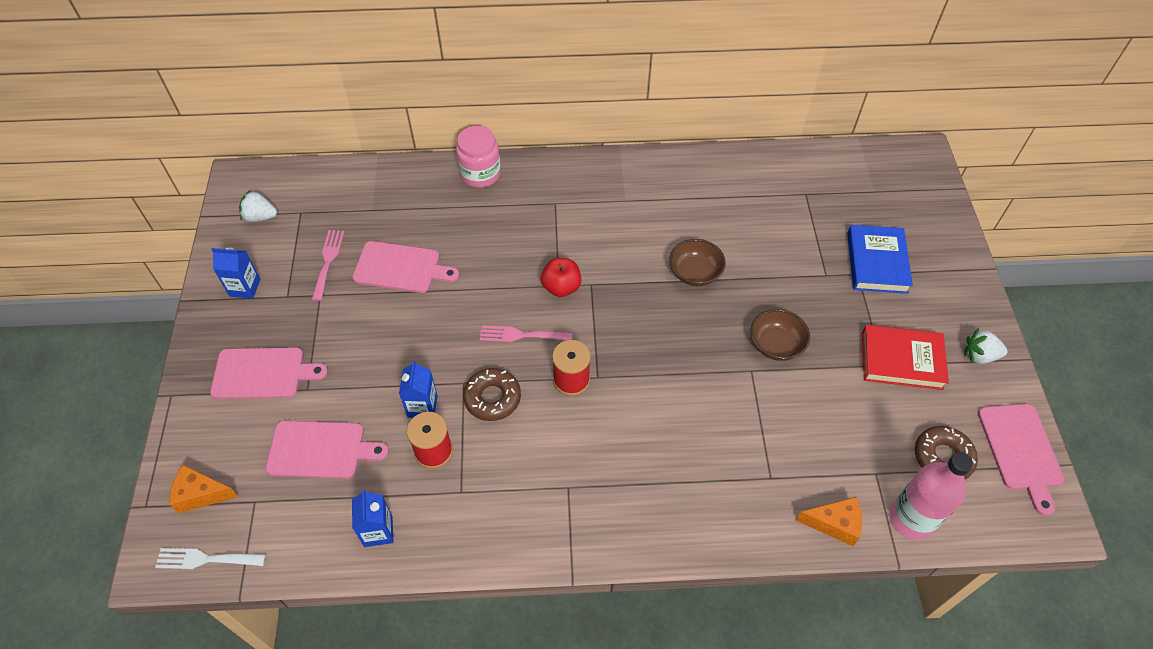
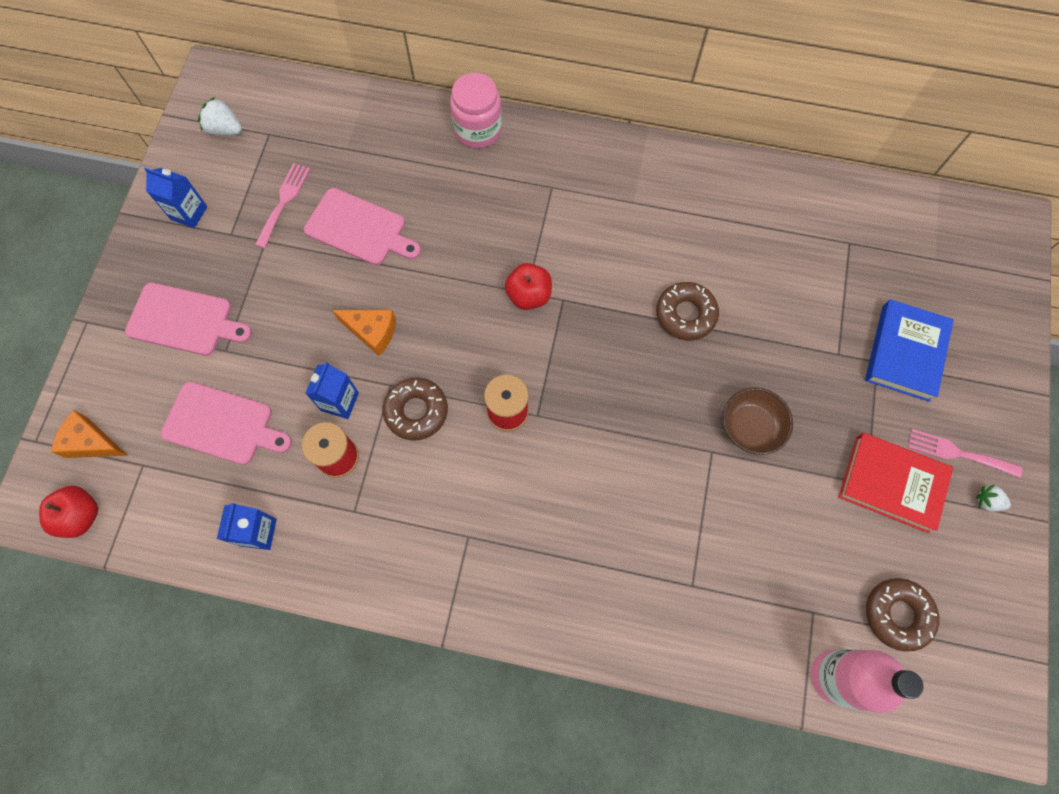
camera: 15 degrees right, 15 degrees up
(206, 559) = (81, 516): white fork -> red apple
(521, 335) = (468, 343): pink fork -> pink fork (957, 453)
(695, 273) = (685, 314): brown bowl -> brown donut
(834, 524) = (746, 658): orange cheese -> orange cheese (372, 332)
(979, 355) = (987, 501): white strawberry -> white strawberry, size x0.65
(1020, 451) = (992, 631): pink cutting board -> none

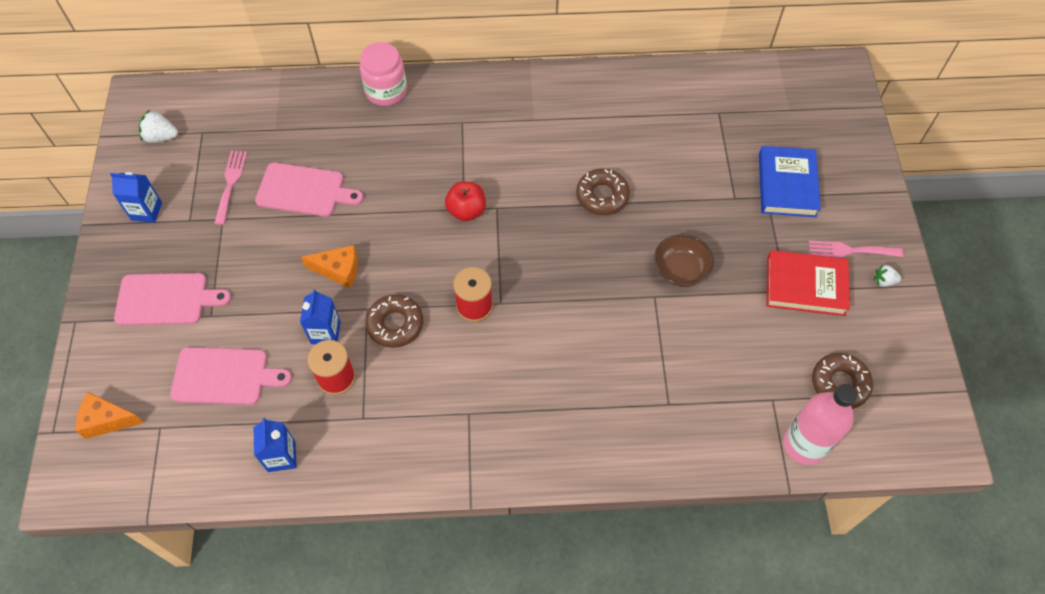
camera: 15 degrees left, 10 degrees down
(81, 516) = (113, 484): red apple -> none

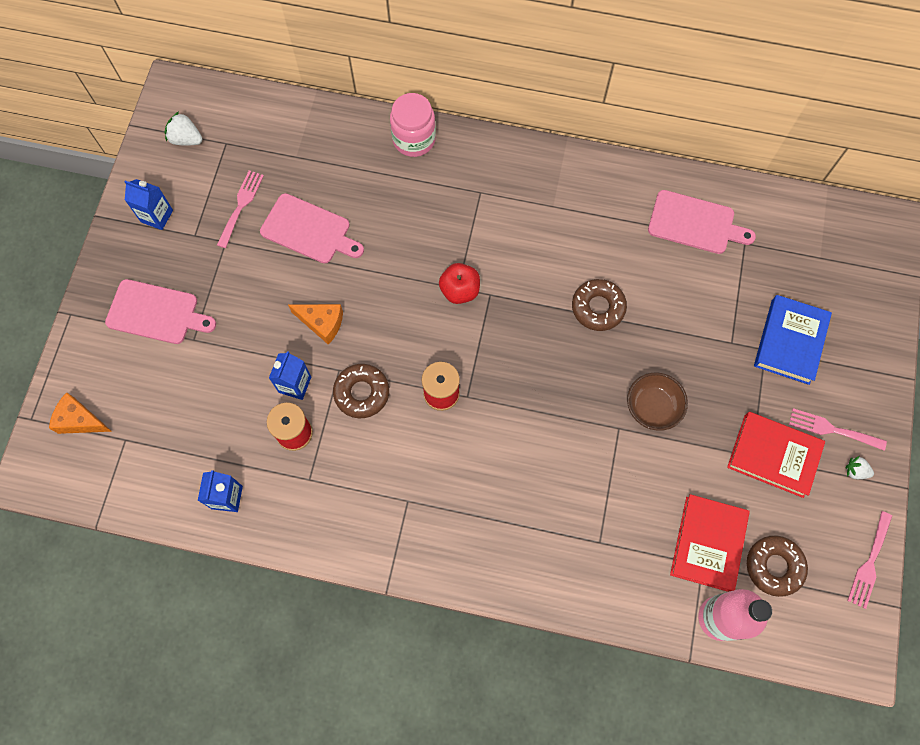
camera: 15 degrees right, 10 degrees up
(225, 376) = (193, 405): pink cutting board -> pink cutting board (695, 223)
(771, 379) = (708, 543): none -> red book
(925, 358) = (869, 563): none -> pink fork

